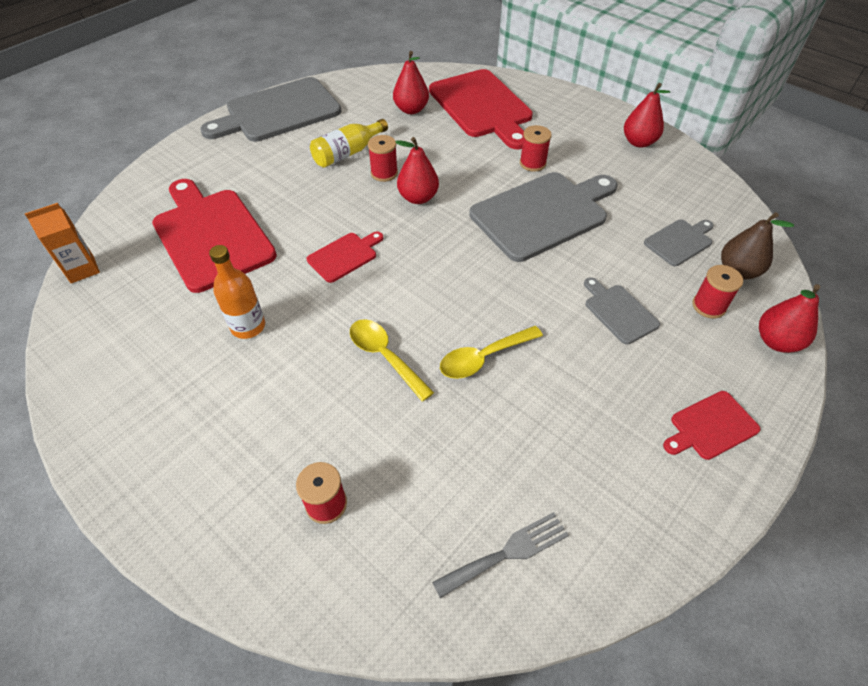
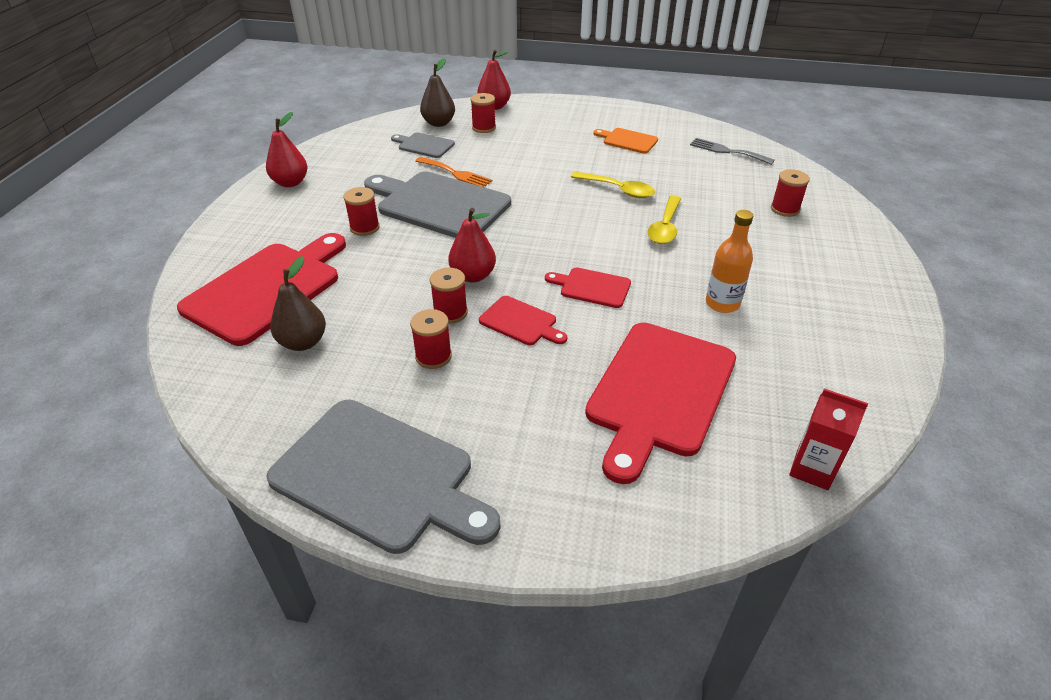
camera: 120 degrees left, 10 degrees down
(82, 269) = (812, 469): orange carton -> red carton
(347, 153) = (433, 356): yellow bottle -> red spool
(411, 109) = (303, 342): red pear -> brown pear
(599, 244) = (455, 173): none -> orange fork
(604, 440) = (627, 140): none -> orange cutting board
(618, 312) = (521, 154): grey cutting board -> none
(711, 426) = (581, 116): red cutting board -> red cutting board (521, 322)

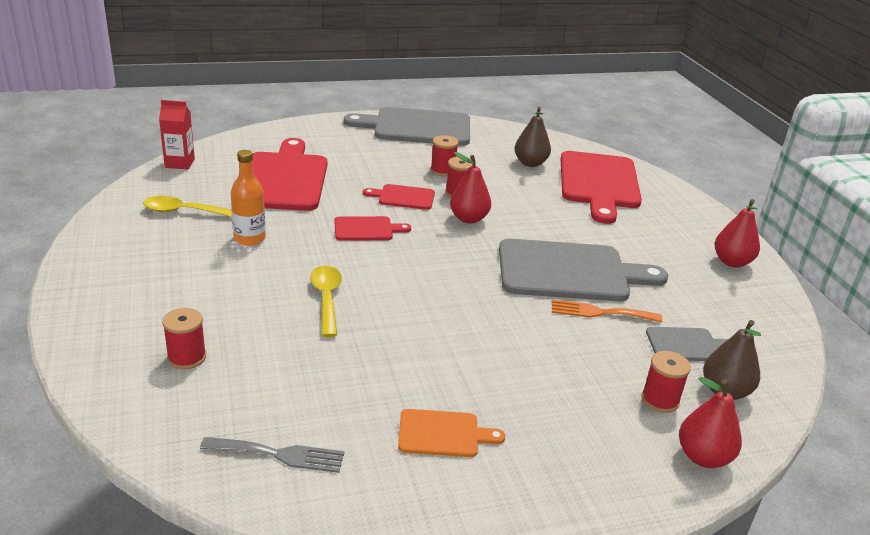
camera: 150 degrees right, 10 degrees down
(364, 228) = (601, 236): red spool -> none
(618, 190) = (403, 336): yellow spoon -> yellow spoon (184, 212)

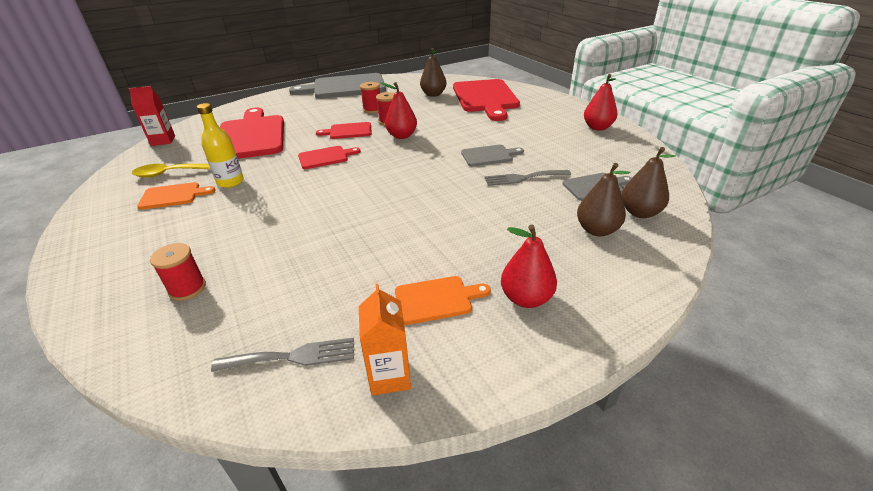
camera: 10 degrees left, 5 degrees up
(183, 242) = (173, 196): none -> orange cutting board
(249, 238) = (230, 182): orange bottle -> yellow bottle
(326, 299) = (305, 213): yellow spoon -> none
(370, 498) = (389, 376): none -> orange carton
(569, 271) = (489, 155): grey cutting board -> grey cutting board, size x0.48
(600, 312) = (523, 178): orange fork -> grey fork
(660, 400) = (597, 230): red spool -> brown pear
(703, 457) = (651, 265): red pear -> red pear (526, 298)

